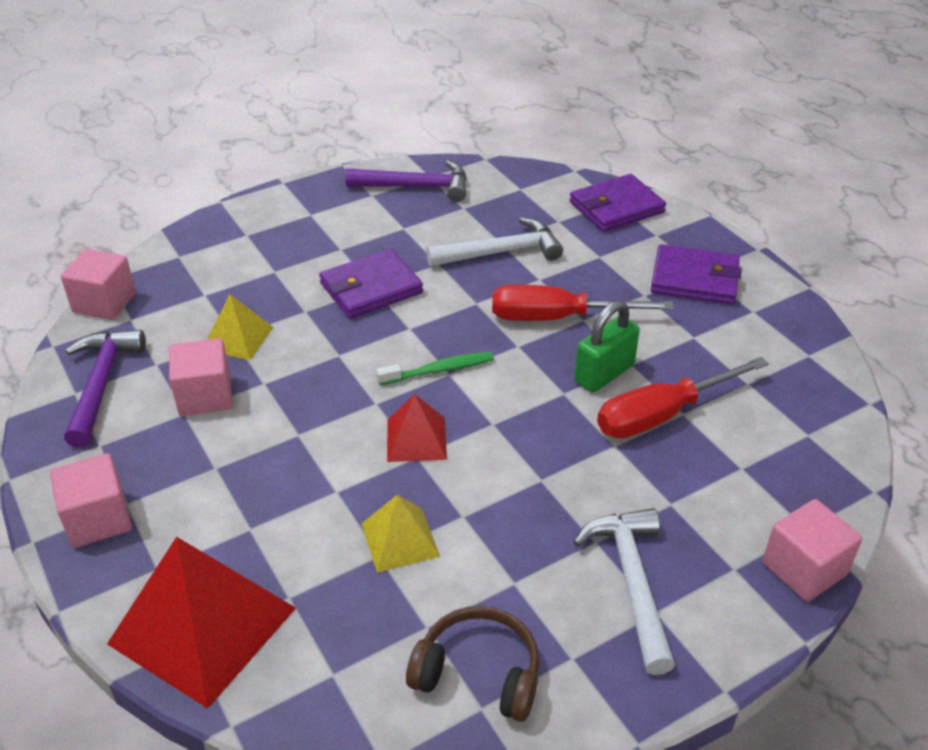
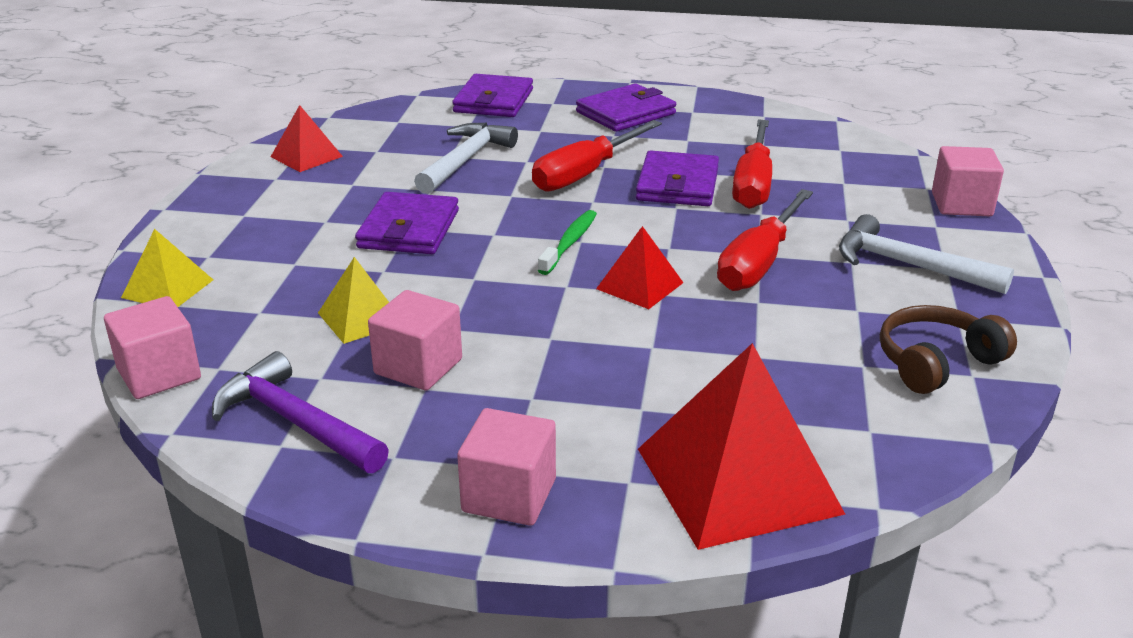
camera: 50 degrees left, 10 degrees down
(400, 539) = (750, 339): yellow pyramid -> yellow pyramid (167, 288)
(416, 187) = (306, 156): purple hammer -> red pyramid
(527, 486) = (759, 262): none -> red screwdriver
(604, 374) = (678, 184): green padlock -> purple wallet

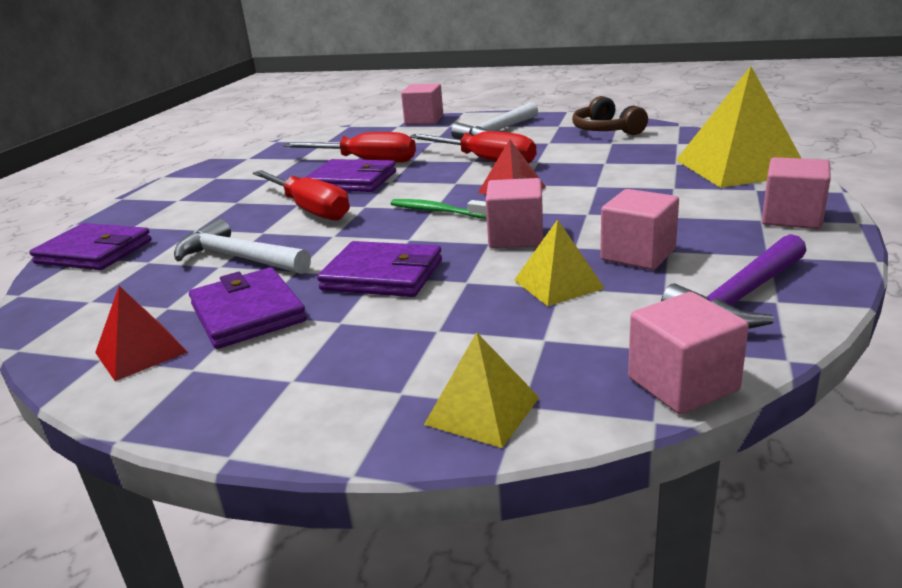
camera: 80 degrees left, 5 degrees down
(484, 292) = (516, 237): none -> pink cube
(625, 113) = (193, 198): purple wallet -> purple wallet (247, 313)
(737, 480) = (739, 167): red pyramid -> yellow pyramid

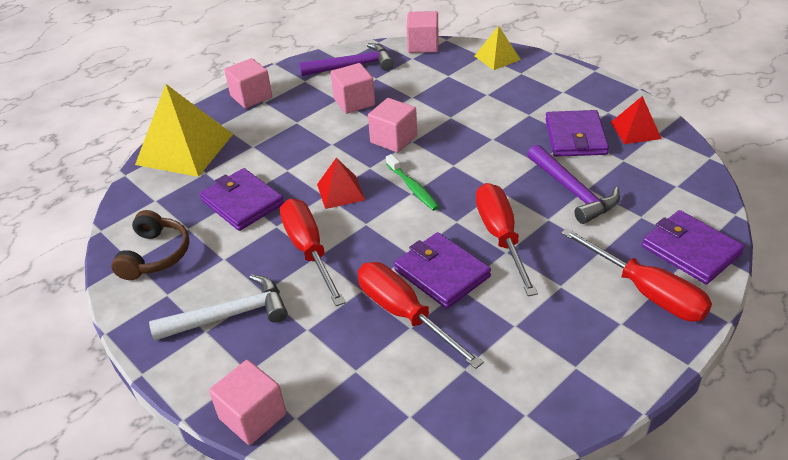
camera: 150 degrees left, 15 degrees up
(151, 218) = (646, 292): none -> red screwdriver
(238, 258) = (573, 191): white hammer -> purple hammer
(382, 275) = (490, 138): purple wallet -> purple wallet (242, 202)
(558, 284) = (411, 99): yellow pyramid -> none

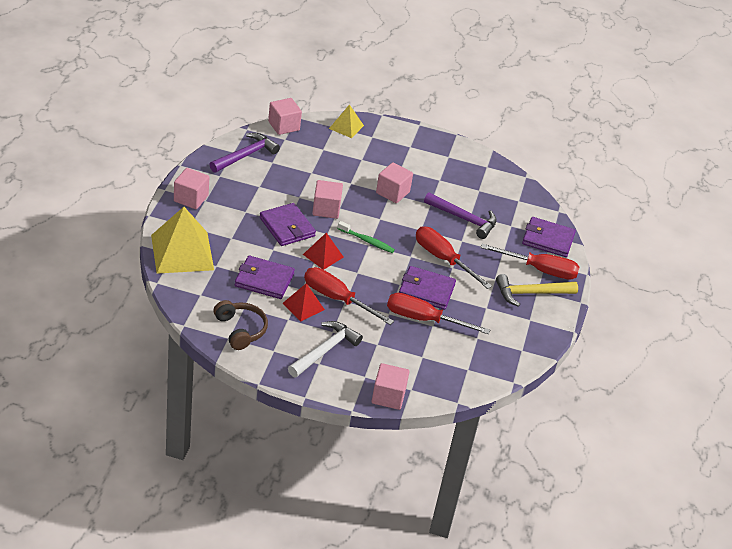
camera: 40 degrees left, 0 degrees up
(354, 102) = (273, 186): pink cube -> pink cube (392, 192)
(575, 137) = (441, 180): purple wallet -> purple wallet (287, 227)
(606, 324) = (530, 293): none -> yellow hammer
(635, 130) = (473, 167): red pyramid -> red pyramid (303, 306)

